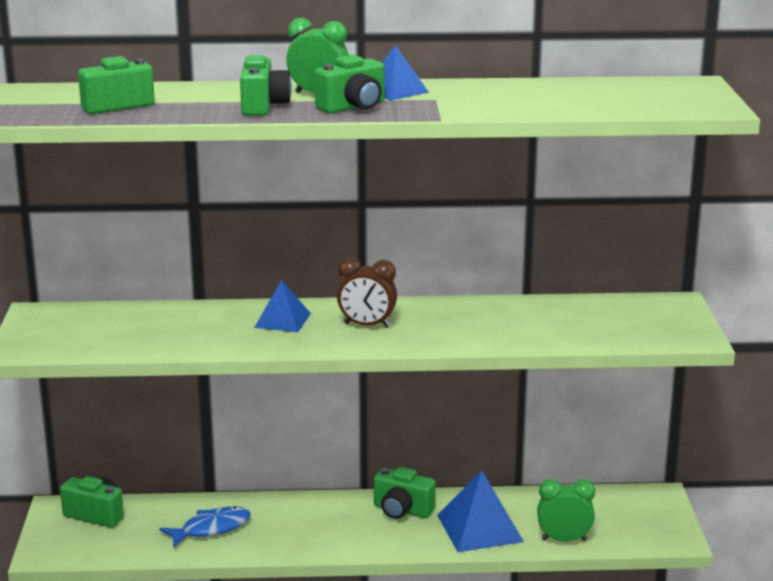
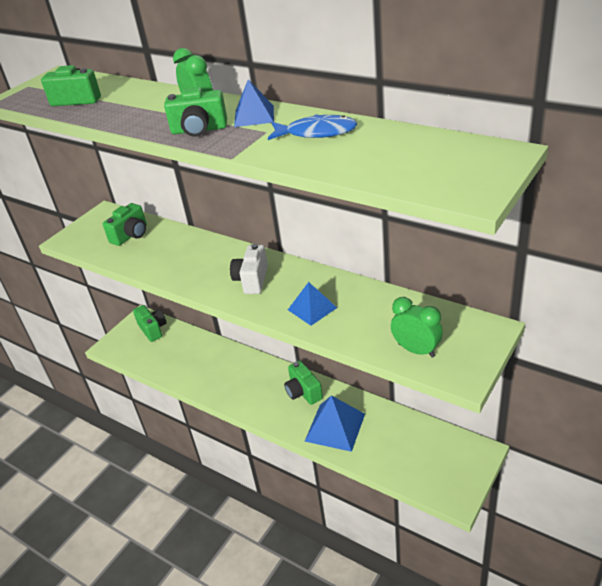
camera: 40 degrees right, 15 degrees up
(211, 529) = (194, 363): blue fish -> blue fish (317, 133)
(263, 106) = (149, 117): green camera -> green camera (131, 235)
(282, 320) = (211, 259): blue pyramid -> blue pyramid (312, 308)
(367, 325) = (252, 280): brown clock -> white camera
(564, 540) = (378, 462): green clock -> green clock (416, 350)

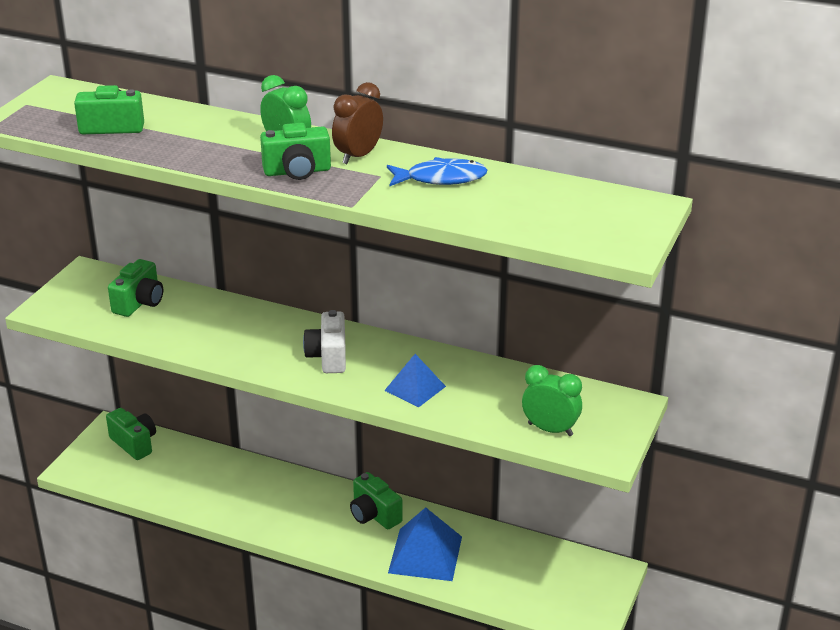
camera: 15 degrees left, 5 degrees down
(254, 116) = (358, 156): blue pyramid -> brown clock

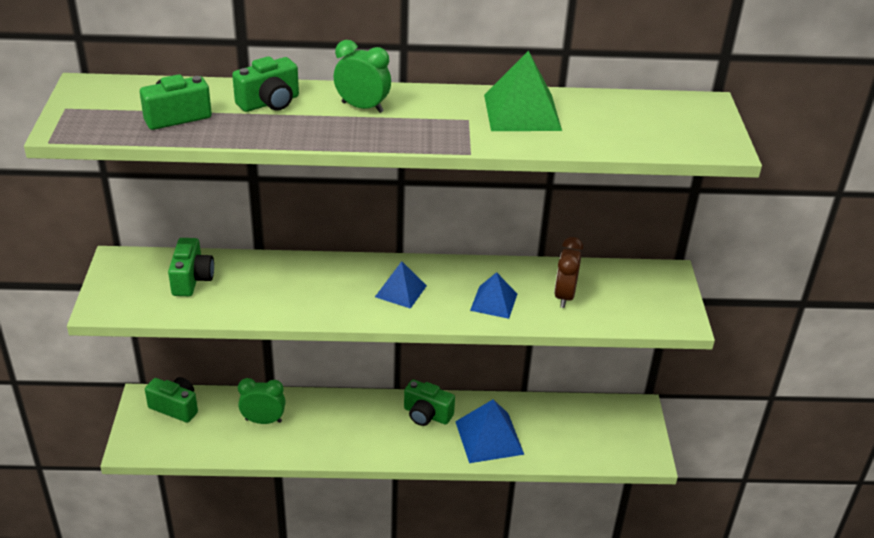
camera: 25 degrees left, 5 degrees up
(297, 171) = (392, 129): green camera -> green camera (269, 103)
(328, 357) = (401, 291): white camera -> blue pyramid
(358, 156) = (432, 104): brown clock -> brown clock (564, 296)
(441, 178) = (522, 112): blue fish -> green pyramid
(550, 429) = (625, 311): green clock -> green clock (263, 420)

